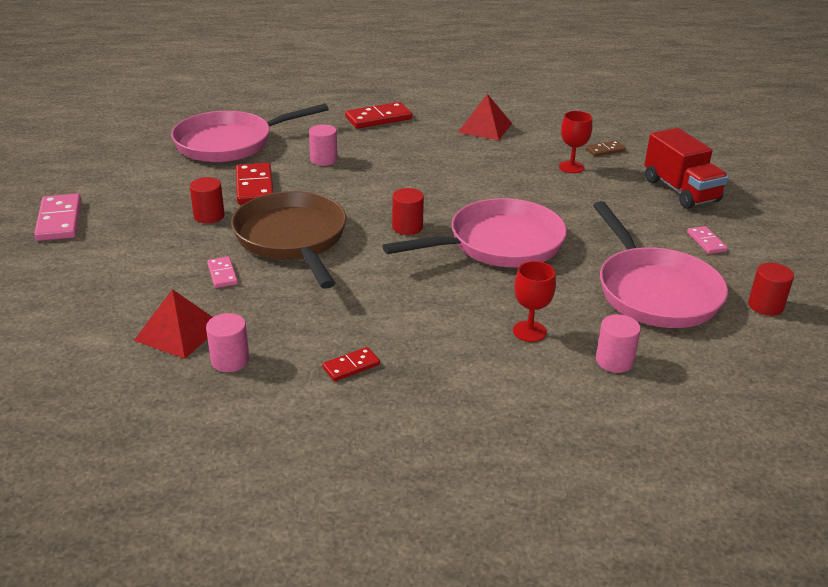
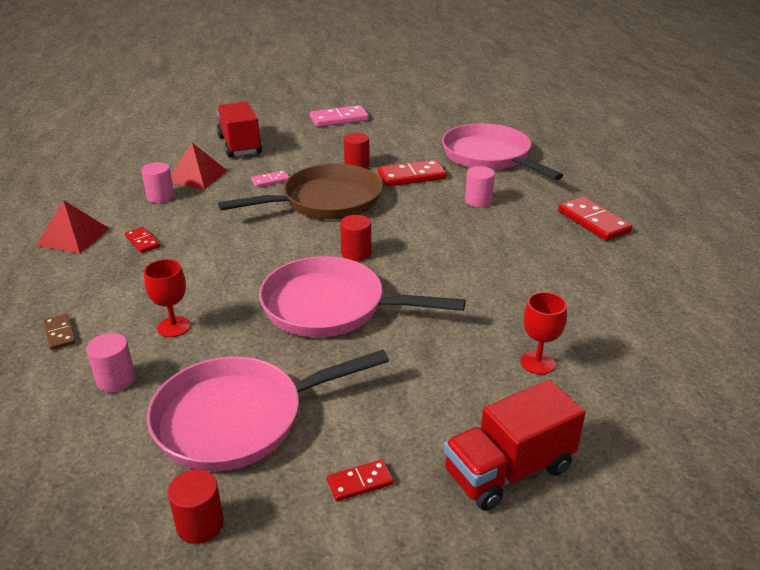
camera: 85 degrees right, 0 degrees up
(95, 298) = (239, 145): none -> red truck
(485, 128) = (617, 292): red pyramid -> red pyramid (73, 237)
(498, 244) = (331, 307): pink pan -> pink pan turned 135 degrees clockwise
(605, 150) = (608, 397): brown domino -> brown domino (59, 334)
(706, 242) = (360, 482): pink domino -> red domino

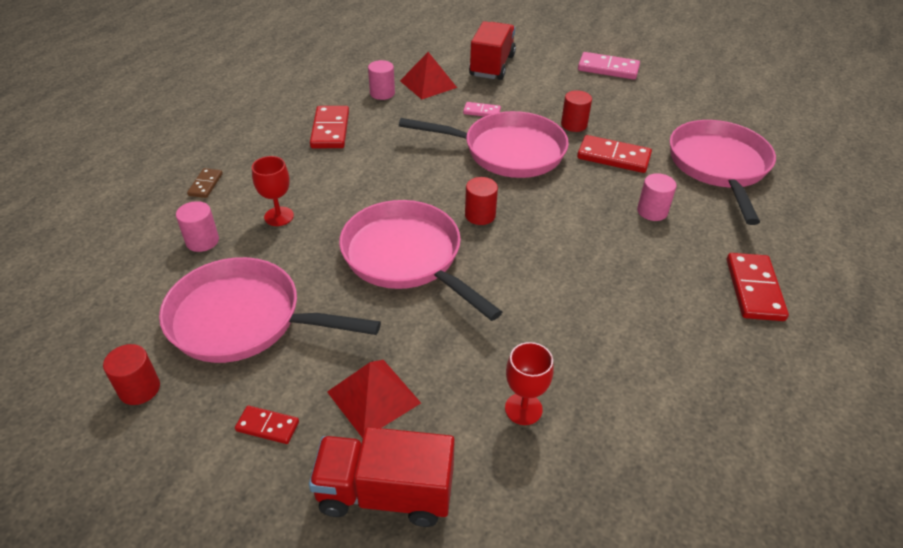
camera: 35 degrees right, 10 degrees up
(73, 237) = (289, 105): red pyramid -> red pyramid (373, 397)
(142, 242) = (330, 130): red domino -> red domino, size x1.79
(325, 201) = (507, 151): brown pan -> pink pan

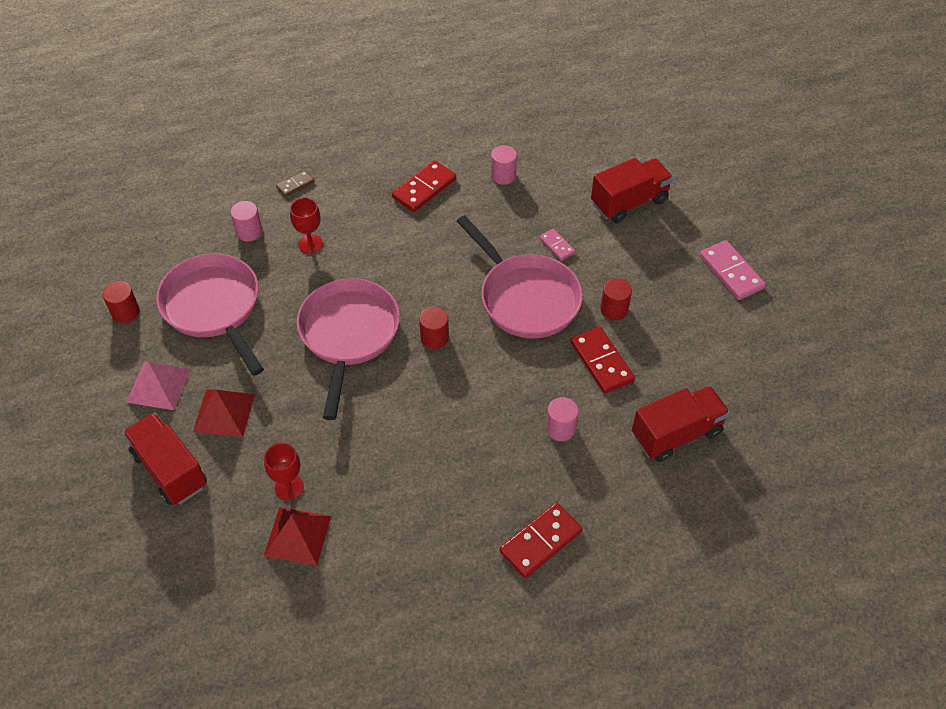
camera: 45 degrees right, 10 degrees up
(267, 426) = (158, 385): red domino -> pink pyramid
(428, 84) = (550, 189): red pyramid -> red pyramid (297, 535)
(719, 166) = (676, 434): pink pan -> red truck

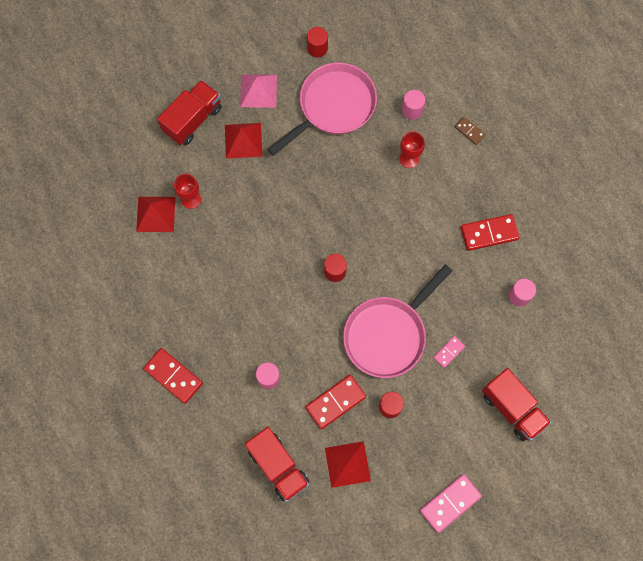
camera: 80 degrees right, 20 degrees up
(348, 335) = (326, 208): pink pan -> none
(424, 188) = (489, 233): red domino -> red domino turned 45 degrees counterclockwise
(679, 361) = (347, 464): none -> red pyramid

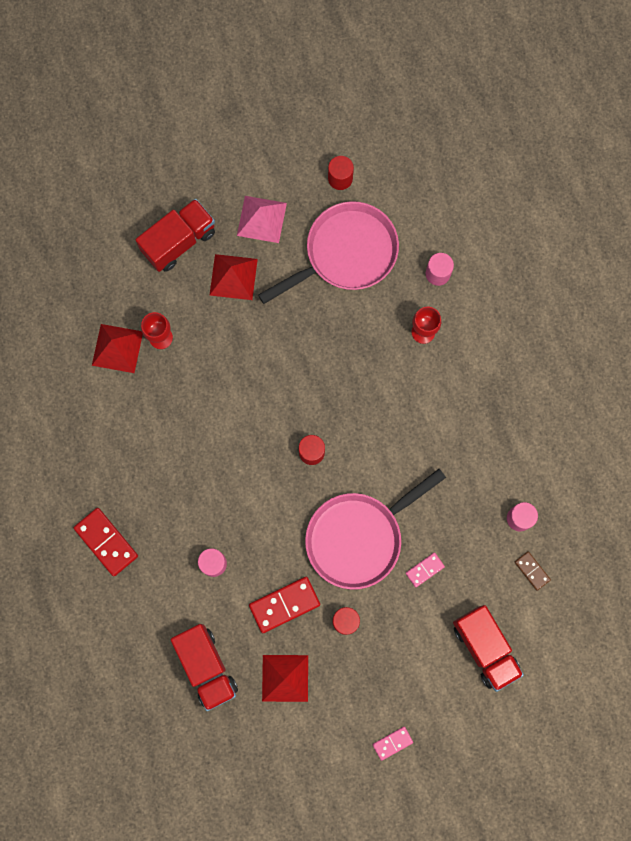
camera: 10 degrees right, 5 degrees up
(450, 503) = (392, 743): pink domino -> pink domino, size x0.56
(469, 131) = (500, 311): brown domino -> brown domino (532, 571)
(489, 233) = (499, 438): red domino -> none

